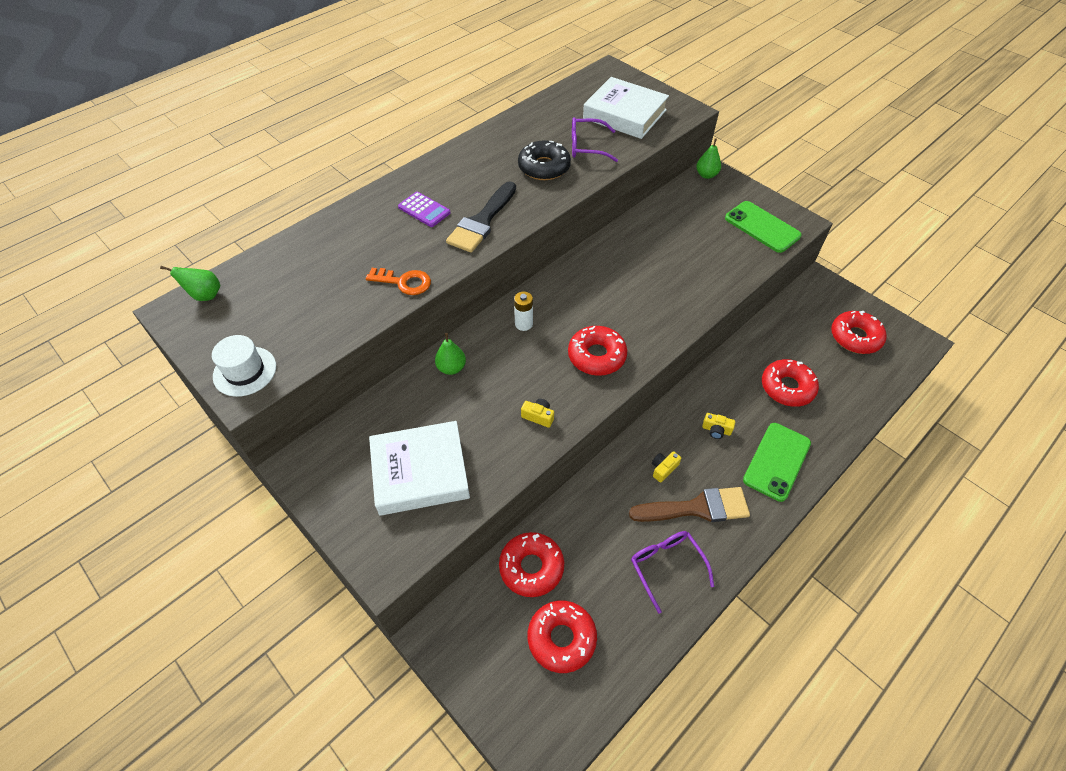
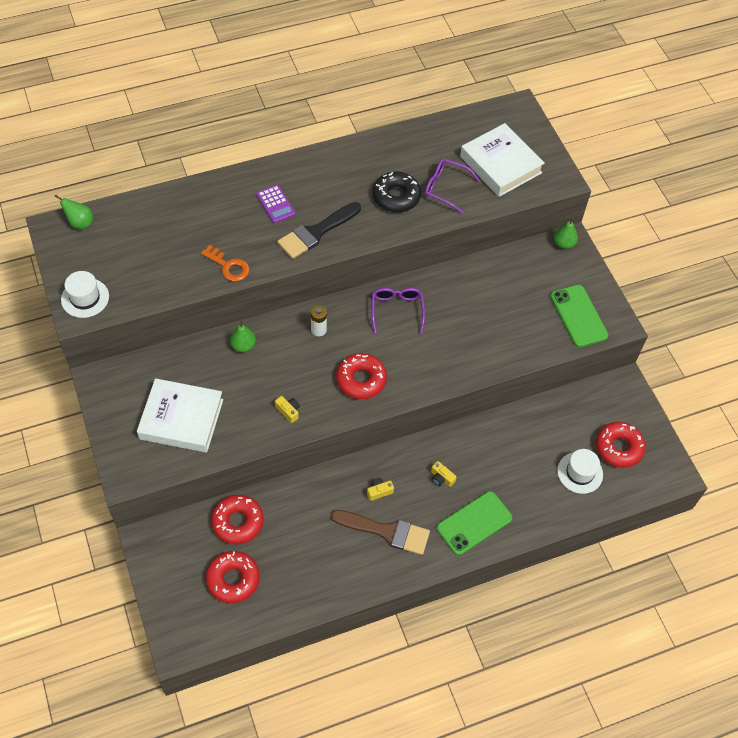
camera: 20 degrees right, 5 degrees up
(666, 567) = (336, 564): purple glasses -> purple glasses (397, 311)
(787, 387) = (525, 467): red donut -> none
(838, 373) = (580, 472): none -> white hat

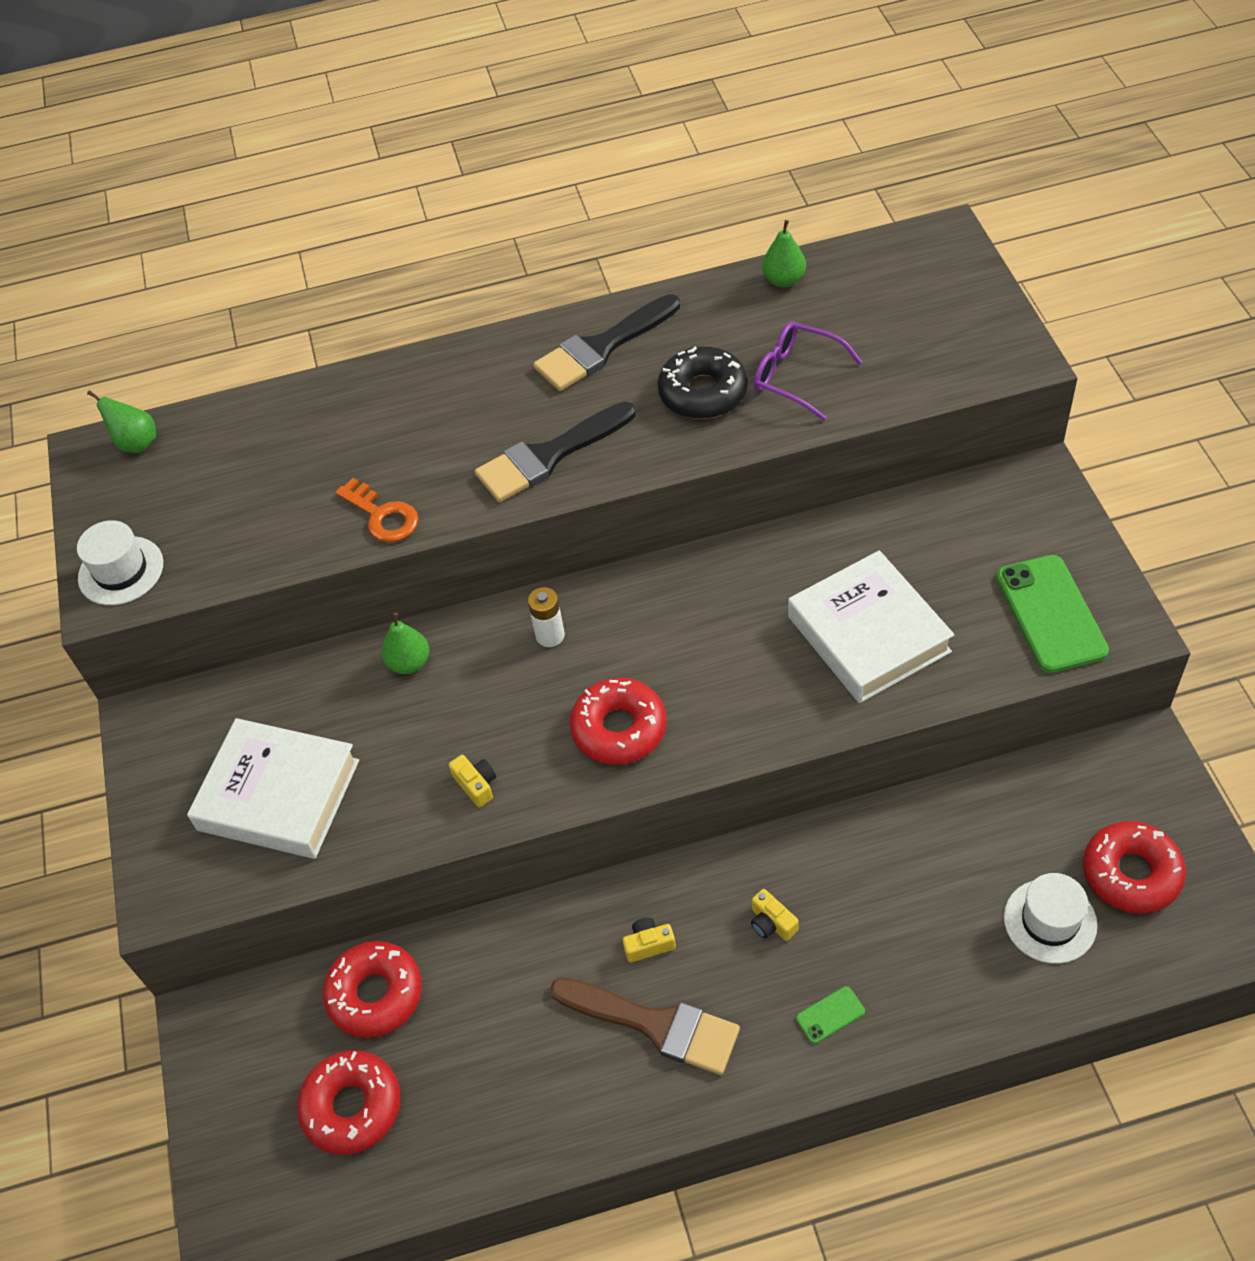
camera: 15 degrees right, 5 degrees down
(275, 204) = (481, 408): purple calculator -> none
(338, 169) = (602, 347): none -> black brush
(397, 311) = (699, 602): purple glasses -> none
(474, 523) = (830, 1015): green phone -> green phone, size x0.45
(500, 165) = (904, 334): white book -> white book (868, 634)
(563, 244) = (1027, 481): green pear -> green pear (784, 280)

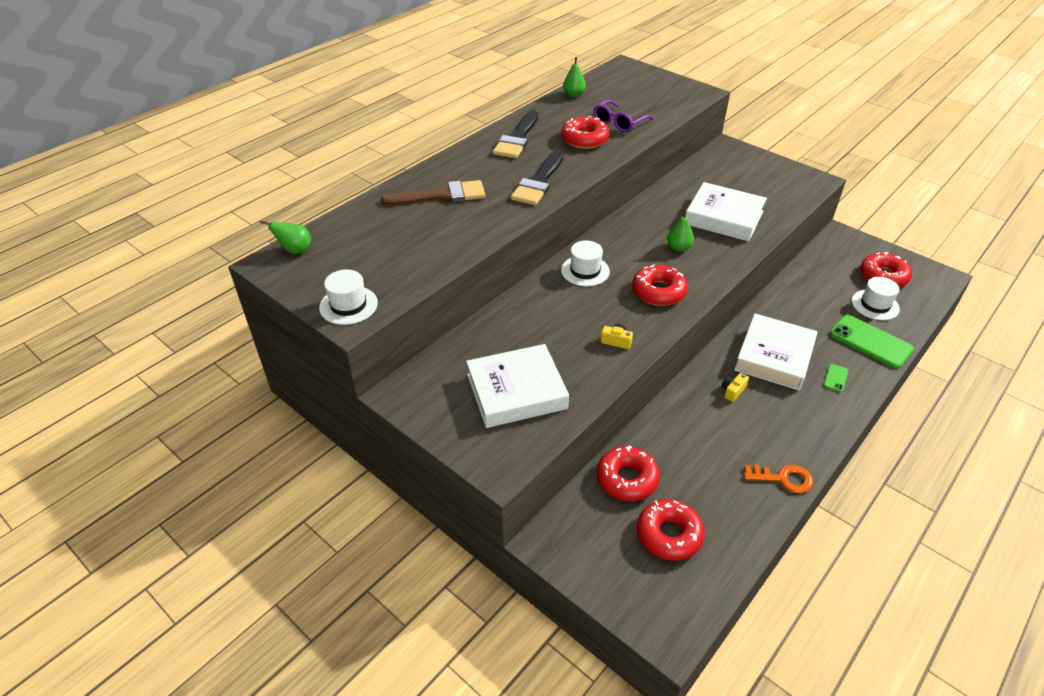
camera: 40 degrees left, 10 degrees down
(382, 516) = (479, 230): orange key -> orange key (783, 478)
(409, 663) = (526, 308): green pear -> green pear (678, 248)
(550, 635) = (585, 271): white battery -> white hat
(655, 1025) = (770, 420): brown brush -> brown brush (441, 196)
(703, 393) = (584, 139): black donut -> red donut
(772, 923) = (774, 357): yellow camera -> white book
(797, 376) = (619, 122): purple glasses -> purple glasses turned 45 degrees counterclockwise
(1051, 614) = (784, 185): green phone -> green phone (870, 342)

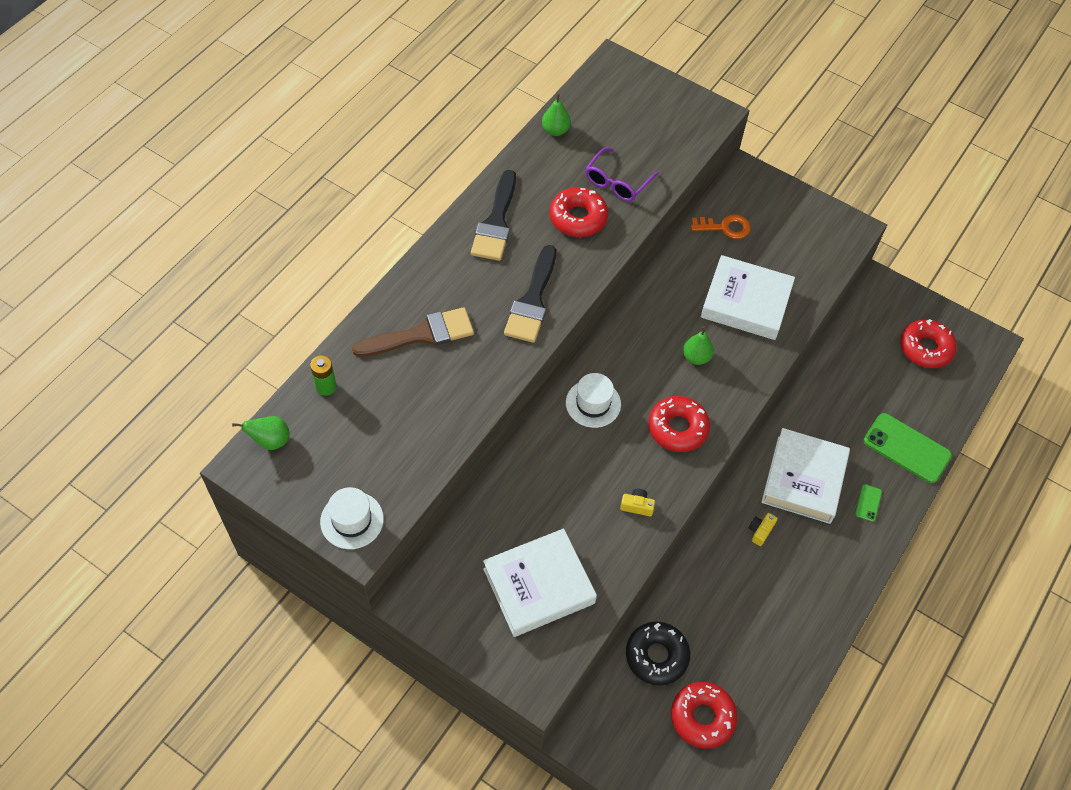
camera: 10 degrees left, 15 degrees up
(353, 221) = (326, 387): none -> green battery
(627, 479) = (656, 656): red donut -> black donut
(783, 478) = (813, 638): orange key -> orange key (725, 227)
(875, 305) = (914, 393): white hat -> none

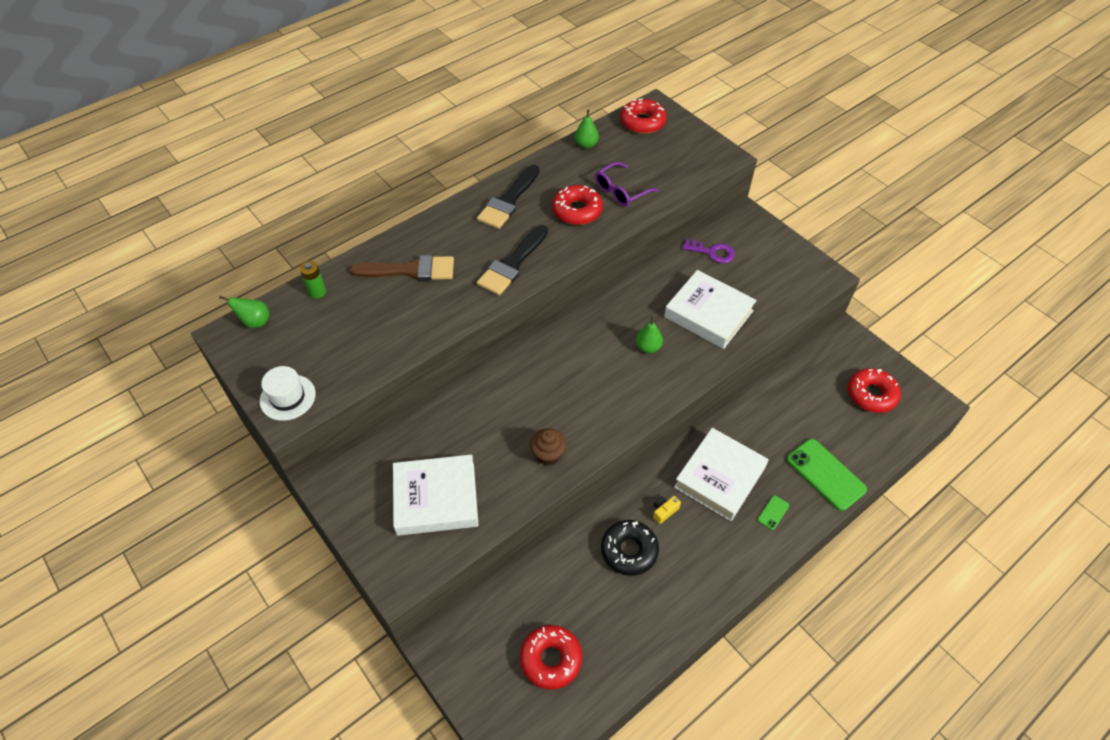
camera: 20 degrees right, 5 degrees down
(593, 403) = (544, 363): white hat -> none
(637, 506) = (548, 455): yellow camera -> brown cupcake
(656, 656) = (530, 593): black donut -> black donut (629, 550)
(677, 428) = (609, 400): red donut -> red donut (642, 122)
(725, 227) = (712, 252): orange key -> purple key

